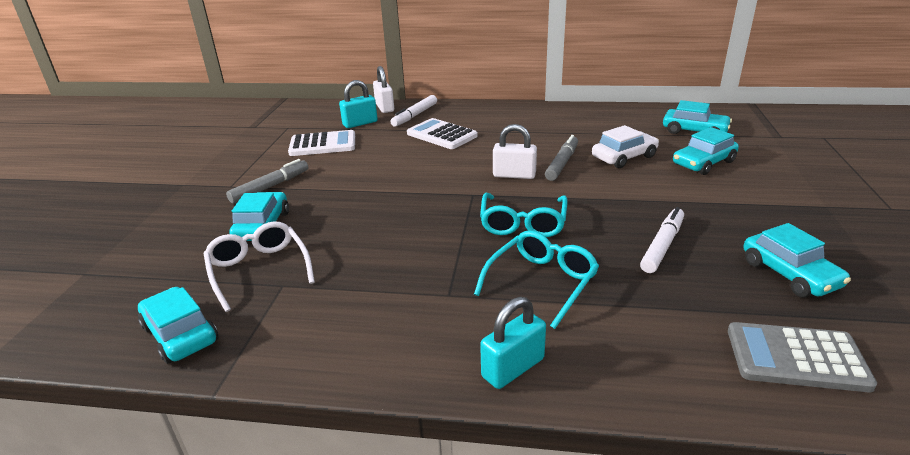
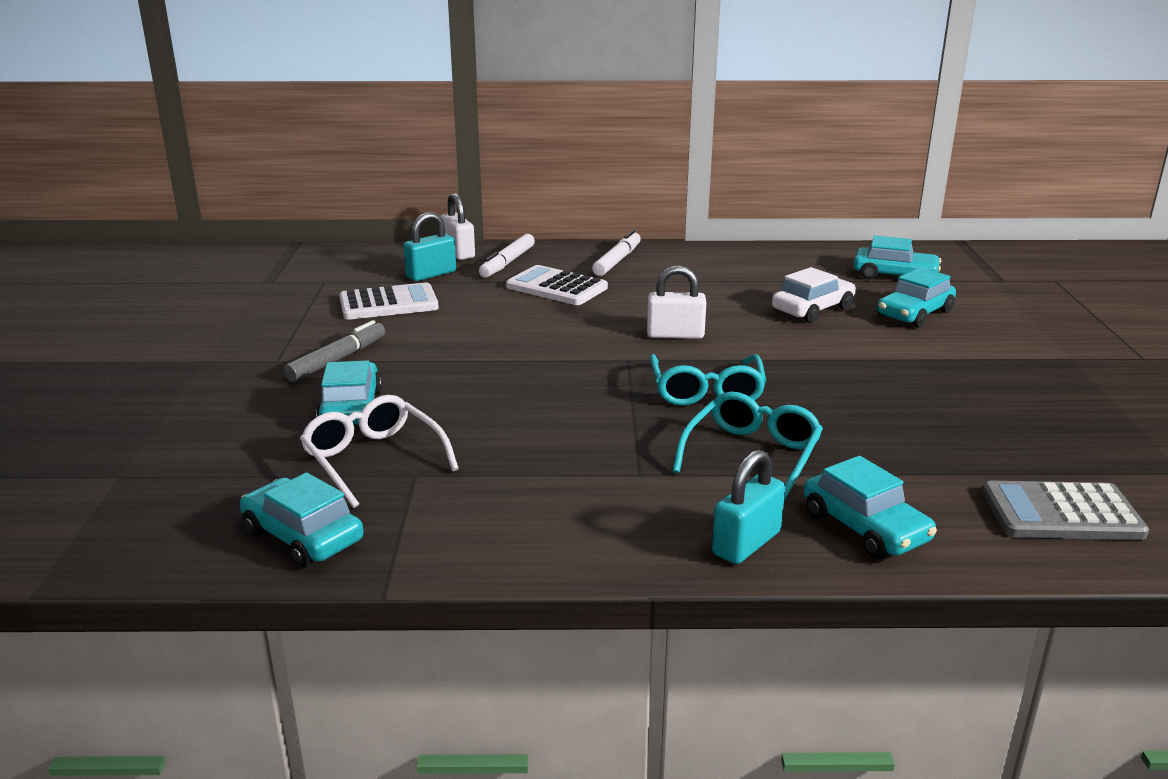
camera: 10 degrees left, 5 degrees down
(562, 163) = (734, 319): grey marker -> none
(662, 245) = (886, 408): white marker -> white marker (617, 261)
(789, 274) = (1040, 431): turquoise car -> turquoise car (865, 527)

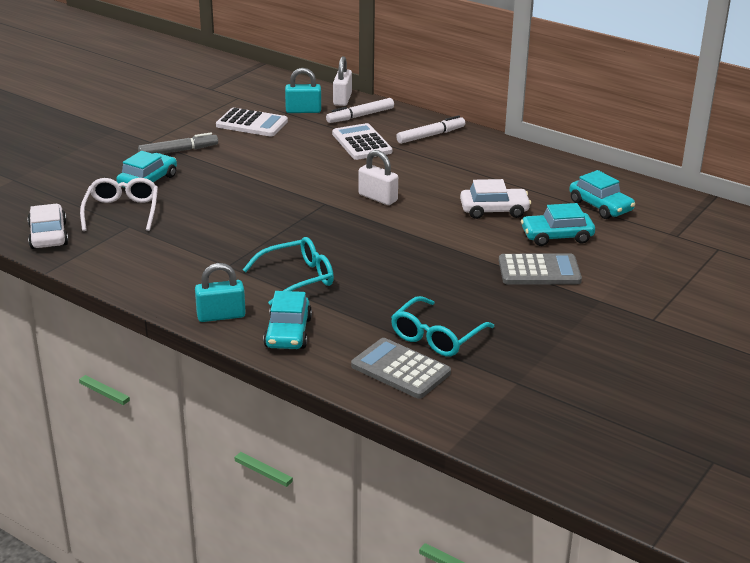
camera: 35 degrees right, 5 degrees up
(303, 536) = (48, 235): turquoise car -> white car
(706, 391) = (335, 237): turquoise glasses -> turquoise glasses (437, 336)
(966, 351) = (539, 271): none -> grey calculator

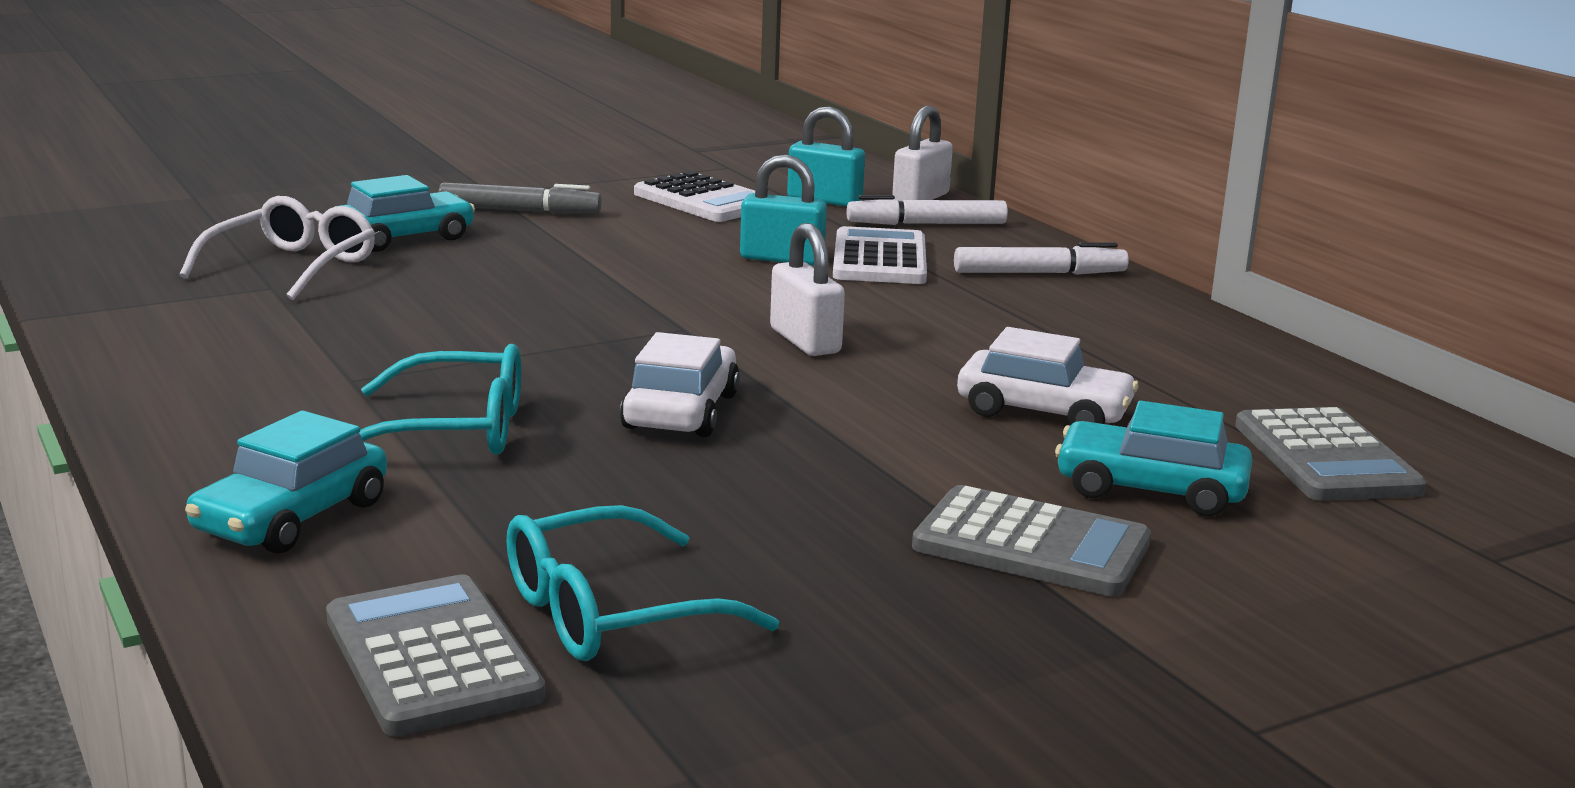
camera: 25 degrees right, 10 degrees down
(48, 235) = (118, 272): white car -> white car (681, 411)
(221, 316) = (208, 454): turquoise padlock -> turquoise padlock (782, 259)
(600, 206) = (1325, 458): turquoise car -> grey calculator

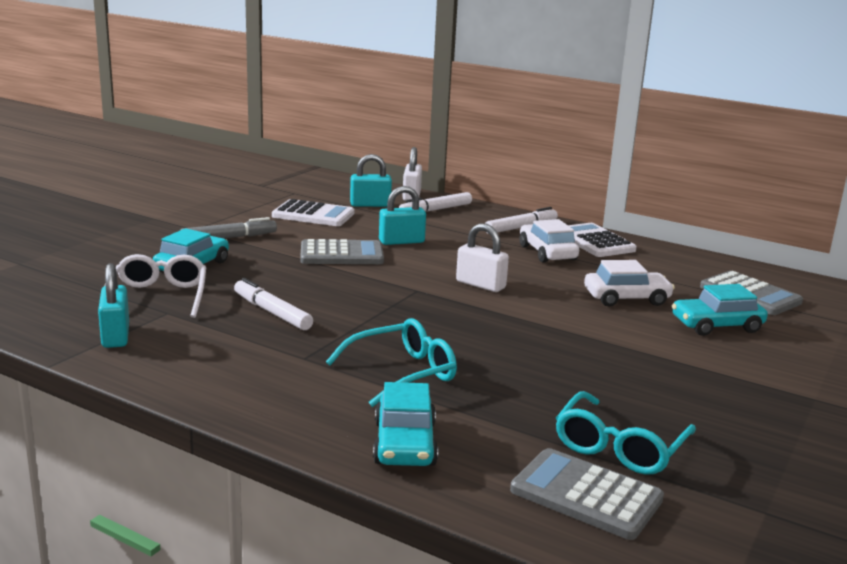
camera: 30 degrees left, 0 degrees up
(158, 301) = (115, 336): none -> turquoise padlock
(409, 314) = (272, 312): none -> white marker
(681, 411) = (486, 335): white car -> white car (547, 253)
(880, 259) = (445, 233): white calculator -> white calculator (594, 242)
(1031, 545) = (716, 364): grey calculator -> grey calculator (341, 254)

